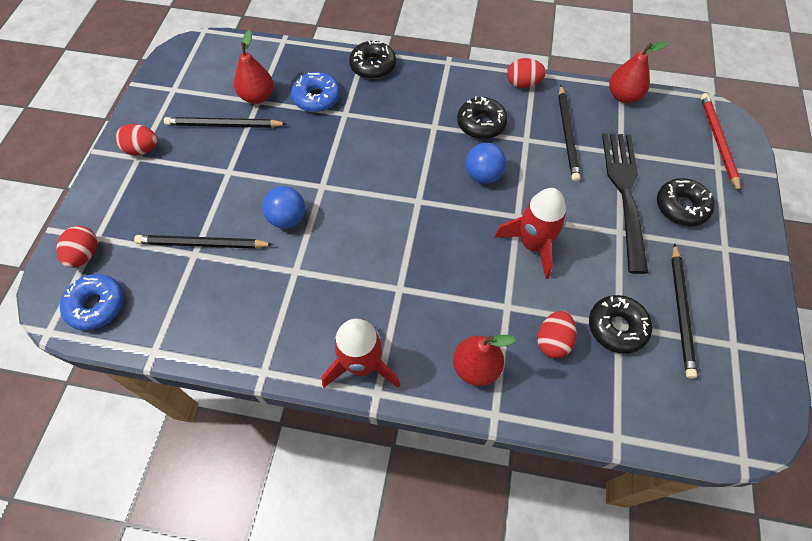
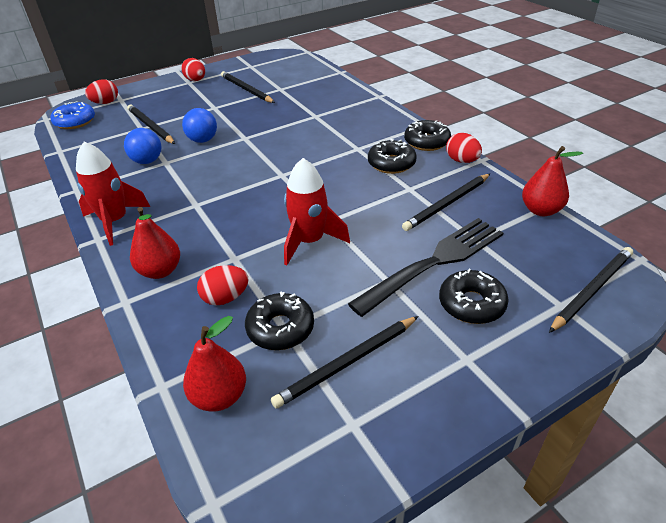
camera: 50 degrees right, 20 degrees down
(257, 97) = (283, 87): red pear -> red pear (219, 396)
(316, 98) = (312, 102): blue donut -> none
(373, 66) = (371, 104): black donut -> black donut (426, 142)
(483, 175) = (344, 188): blue ball -> blue ball (147, 161)
(717, 142) = (592, 290): red pencil -> black pencil

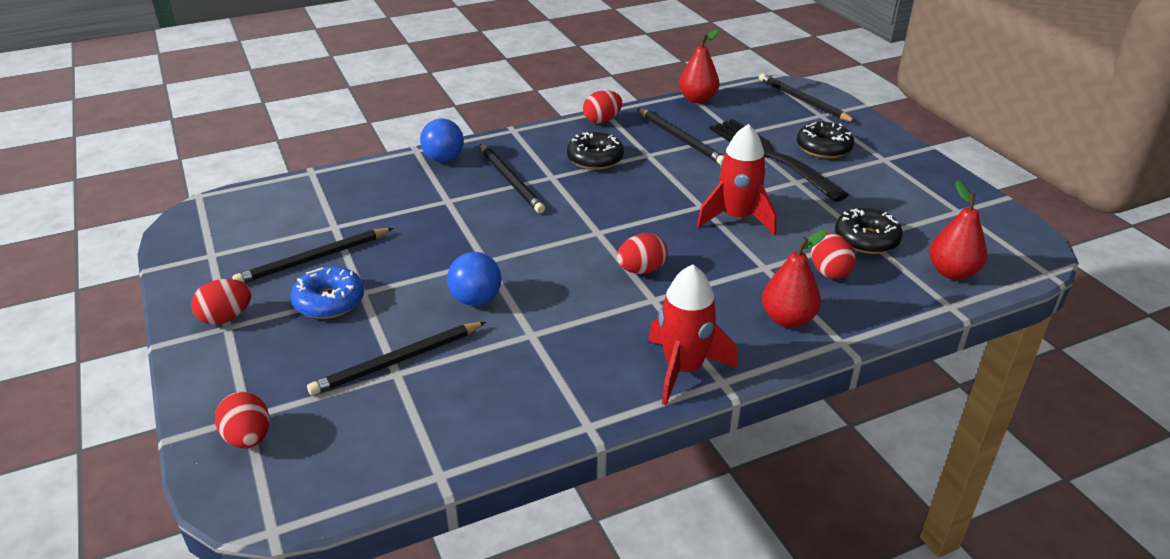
camera: 85 degrees left, 5 degrees down
(75, 122) = (317, 474): blue donut -> blue donut (329, 301)
(147, 161) = (521, 354): blue ball -> blue ball (444, 159)
(231, 197) = (641, 270): none -> red egg
(347, 363) = (900, 208): black pencil -> black pencil (511, 181)
(426, 142) = (554, 134): black donut -> none

